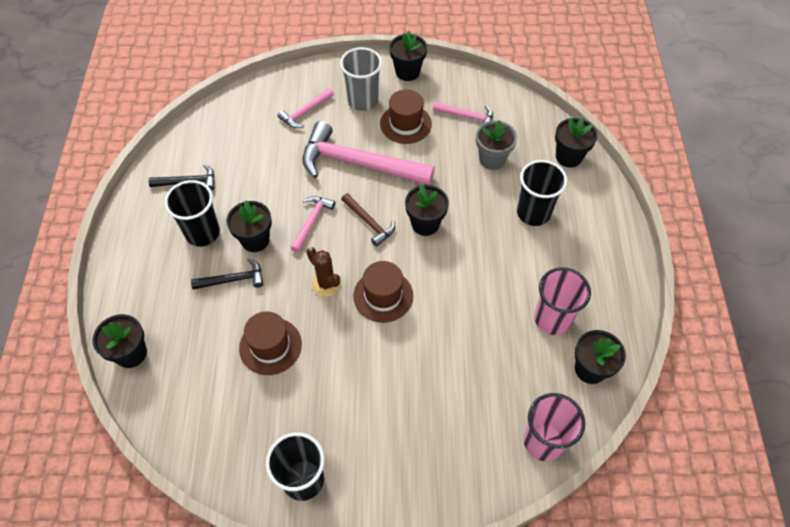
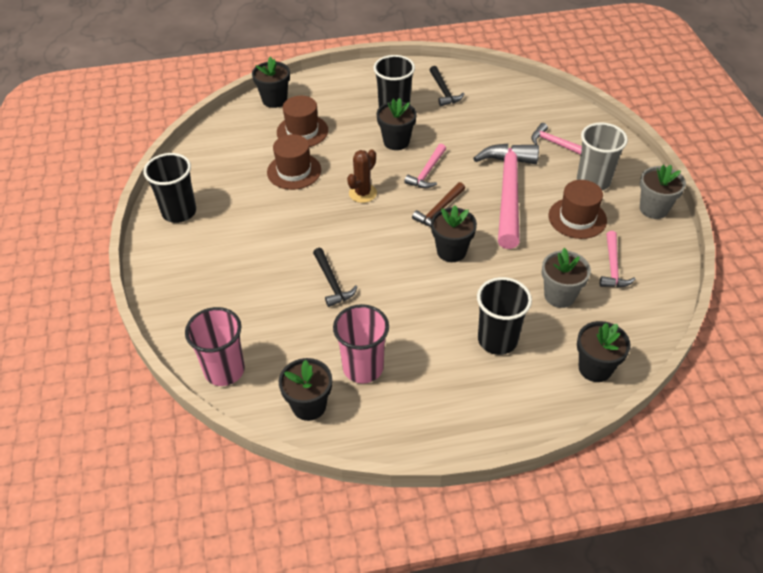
camera: 80 degrees right, 10 degrees down
(233, 279) = (352, 137): black hammer -> black hammer (332, 282)
(312, 222) = (427, 172): pink hammer -> pink hammer turned 105 degrees clockwise
(383, 295) = (359, 233): brown hat -> brown hat (302, 131)
(407, 72) = (653, 209): black flower pot -> grey flower pot

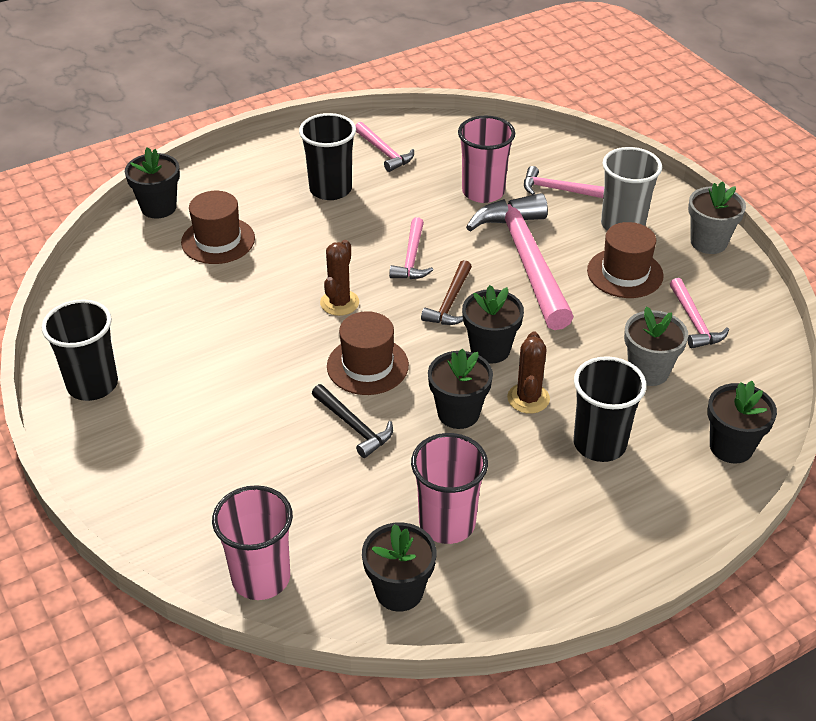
camera: 20 degrees left, 5 degrees down
(294, 171) = (231, 295): brown hat -> brown hat (367, 366)
(396, 142) = (352, 228): black flower pot -> black flower pot (458, 413)
(444, 91) = (384, 152): black hammer -> pink hammer
(461, 294) = (528, 398): none -> brown cactus
(501, 134) = (483, 192): none -> pink cup

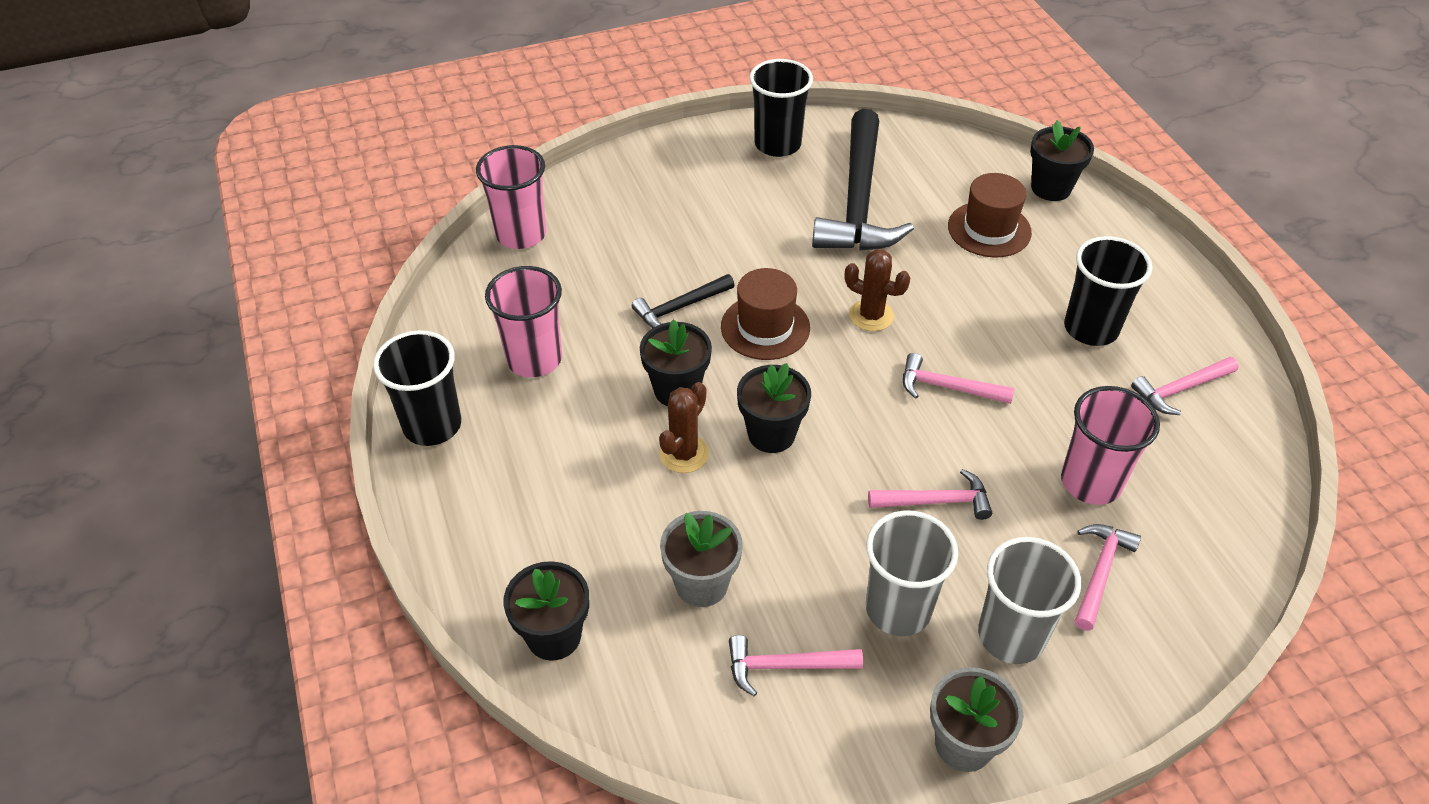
camera: 100 degrees right, 5 degrees up
(183, 320) = (858, 200): none -> black hammer
(399, 591) = (471, 316): black flower pot -> none
(450, 302) = (860, 411): brown hammer -> none
(526, 260) = (936, 501): pink hammer -> pink hammer, size x0.48
(528, 398) = (684, 454): brown cactus -> brown cactus turned 75 degrees counterclockwise
(599, 444) = (598, 504): black cup -> black cup (432, 425)
(625, 273) = (898, 609): brown hat -> grey cup

